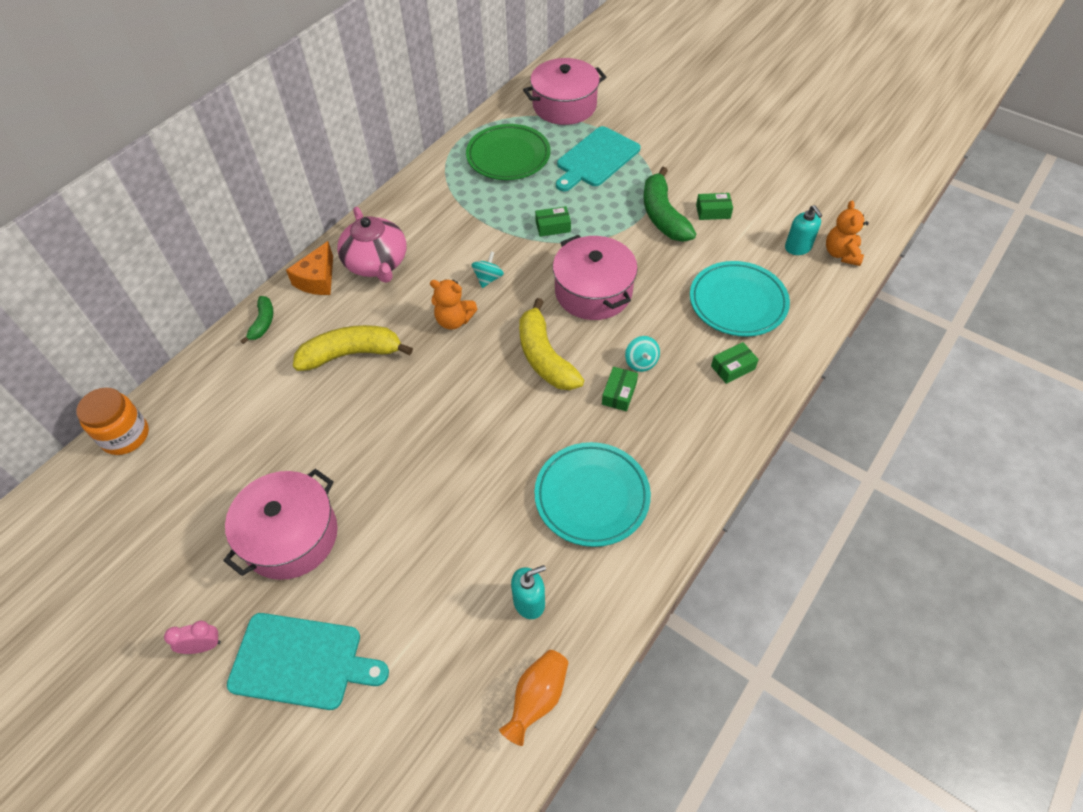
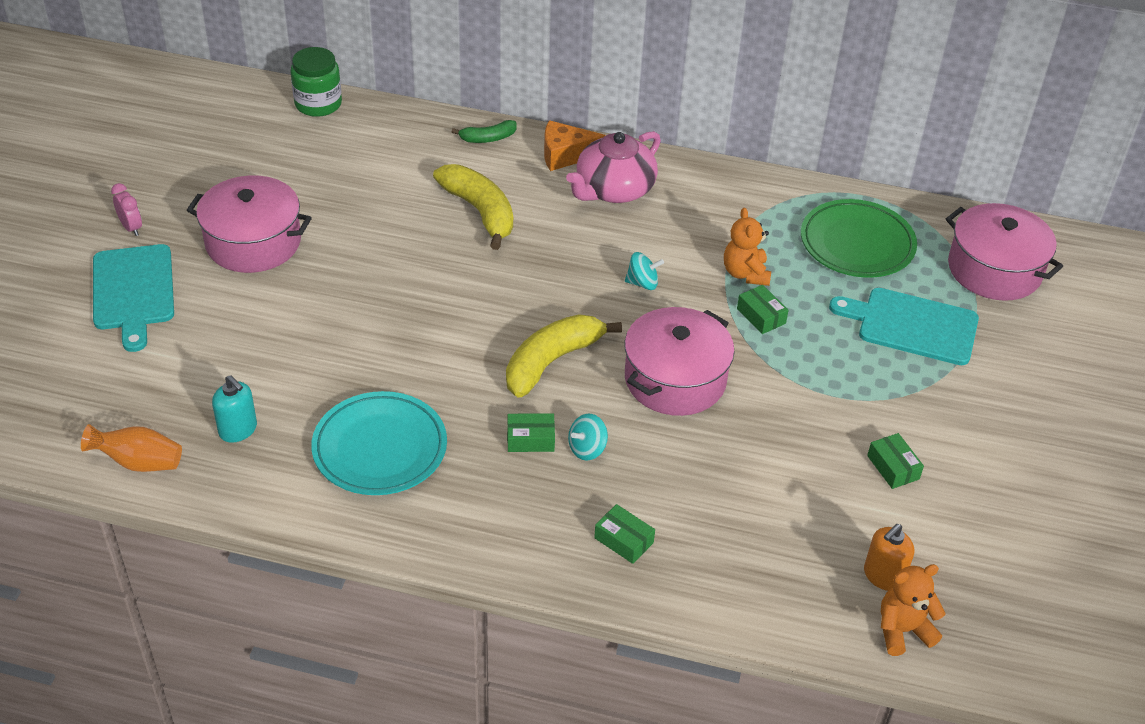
camera: 65 degrees right, 10 degrees down
(125, 436) = (318, 104): orange jar -> green jar
(454, 320) = (565, 273): orange teddy bear -> orange teddy bear (745, 273)
(662, 215) = (850, 416): green banana -> none
(737, 302) = (737, 525): turquoise plate -> none
(798, 247) = (883, 576): turquoise soap dispenser -> orange soap dispenser

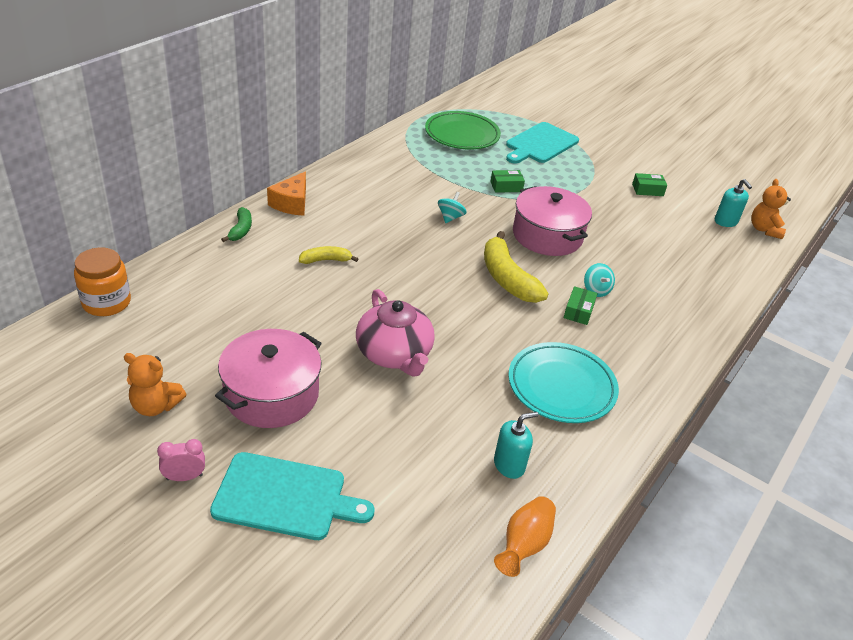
camera: 70 degrees left, 5 degrees down
(318, 104) = (106, 302): green jar -> orange jar
(480, 212) = (326, 260): yellow banana -> yellow banana, size x0.54
(613, 190) = (346, 197): pink teapot -> pink teapot (394, 354)
(624, 540) = (680, 301): green box -> none
(745, 273) = (465, 178): orange teddy bear -> orange teddy bear (155, 406)
(883, 576) = (726, 222): orange soap dispenser -> turquoise soap dispenser
(994, 269) = (509, 106): pink pot -> none

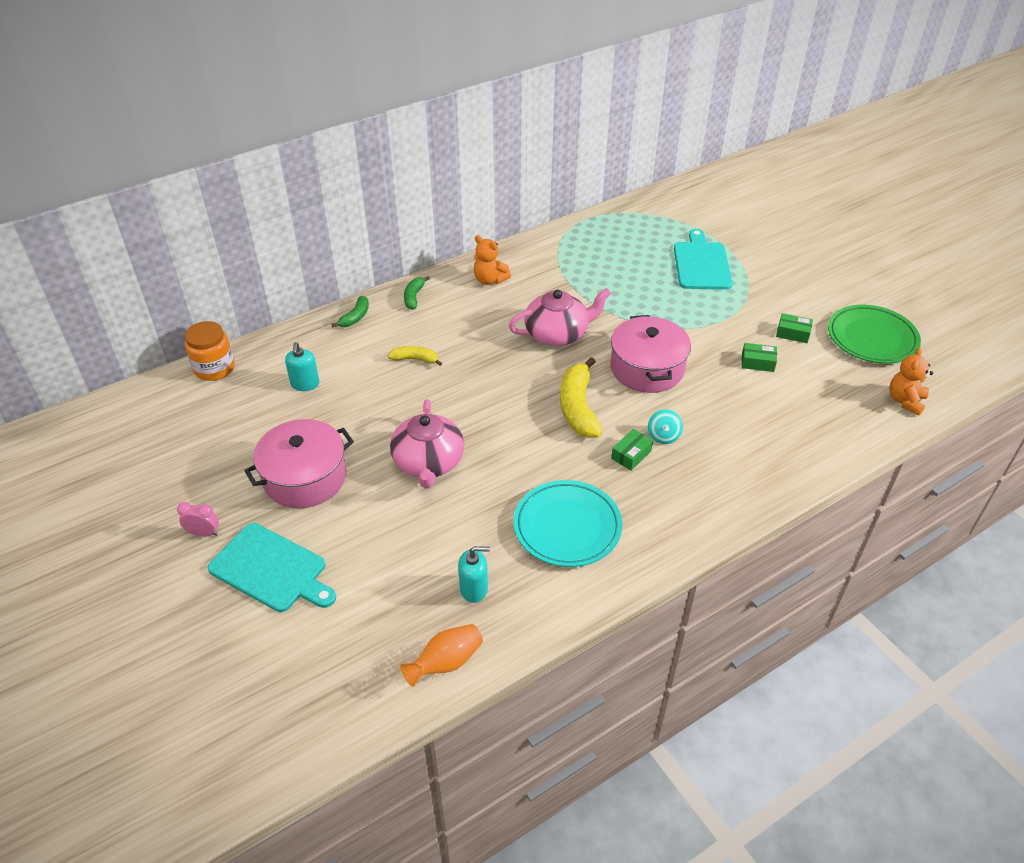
camera: 25 degrees right, 5 degrees up
(155, 406) = (210, 468): orange teddy bear -> orange teddy bear (489, 280)
(292, 203) = (414, 297): orange cheese -> green banana
(450, 217) = (557, 333): turquoise spinning top -> pink teapot
(462, 135) = (621, 243): green plate -> green plate (871, 338)
(506, 186) = (635, 308): green box -> green box (757, 362)
(540, 144) = (701, 264): turquoise cutting board -> turquoise cutting board turned 120 degrees clockwise
(726, 222) = (863, 384): turquoise soap dispenser -> turquoise soap dispenser (305, 384)

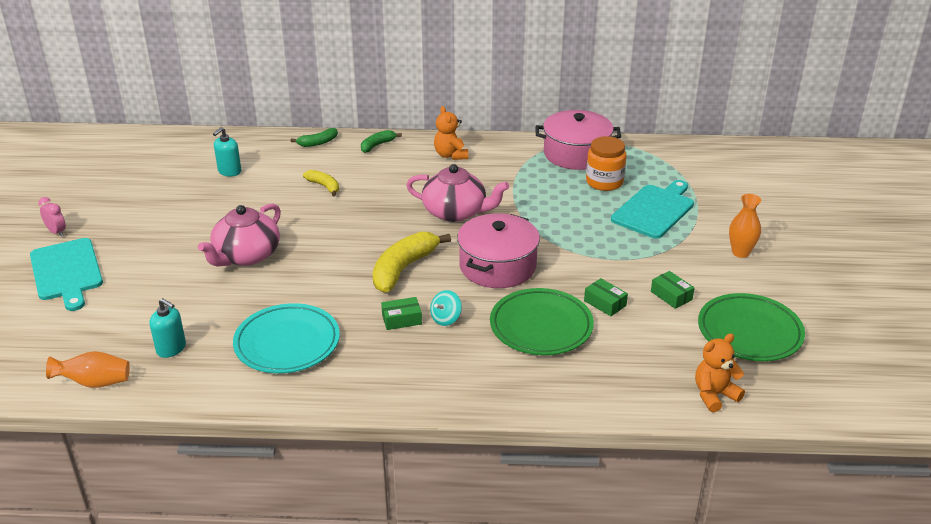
camera: 35 degrees right, 10 degrees down
(214, 368) = (185, 138): orange jar -> orange jar (604, 182)
(305, 477) = (155, 228): pink pot -> pink pot (576, 154)
(737, 406) = (541, 326): none -> green plate
(796, 274) = (740, 252): none -> orange vase

